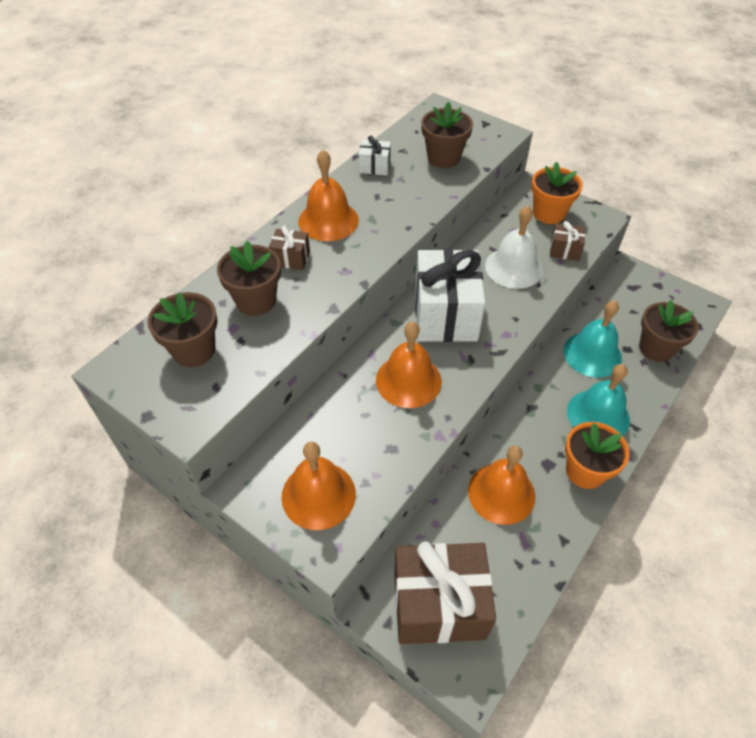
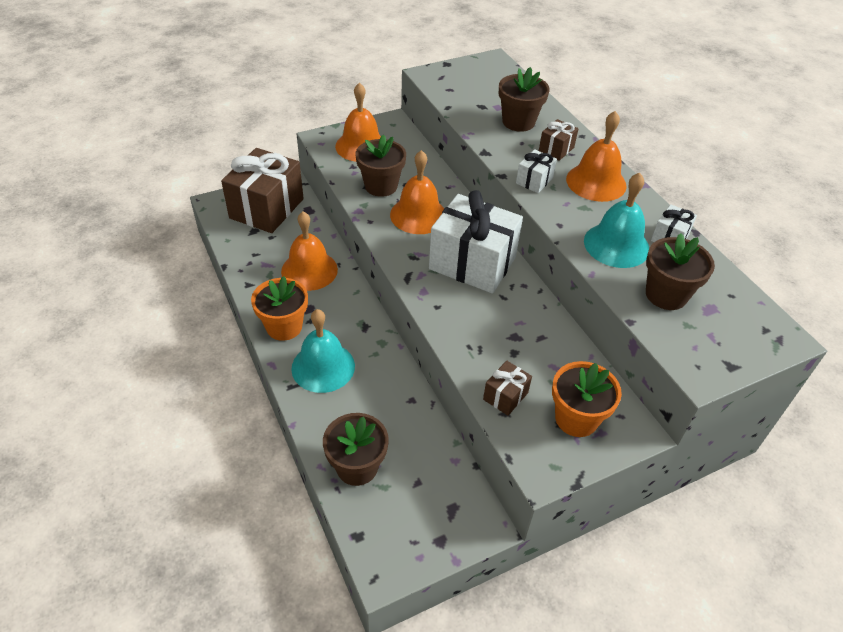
camera: 115 degrees right, 5 degrees down
(194, 350) = (488, 88): brown flower pot -> brown flower pot (381, 186)
(356, 259) = (534, 181): none -> white gift
(513, 267) = (504, 339): white bell -> none
(592, 354) = (388, 405): turquoise bell -> turquoise bell (616, 245)

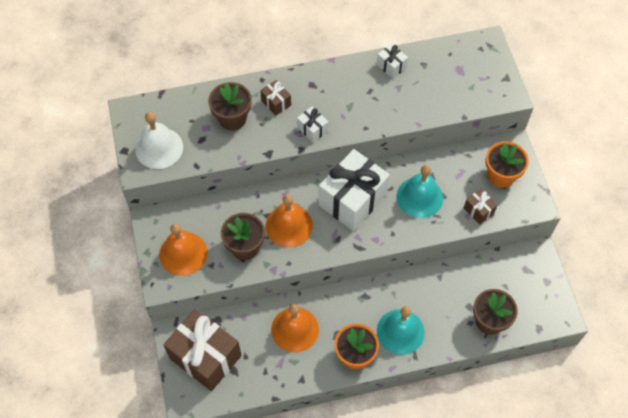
camera: 75 degrees left, 15 degrees up
(459, 82) = (159, 148): none -> white bell
(596, 182) = (322, 89): orange bell -> none
(616, 245) = (393, 100): turquoise bell -> turquoise bell (419, 197)
(666, 295) = (444, 89): brown flower pot -> none

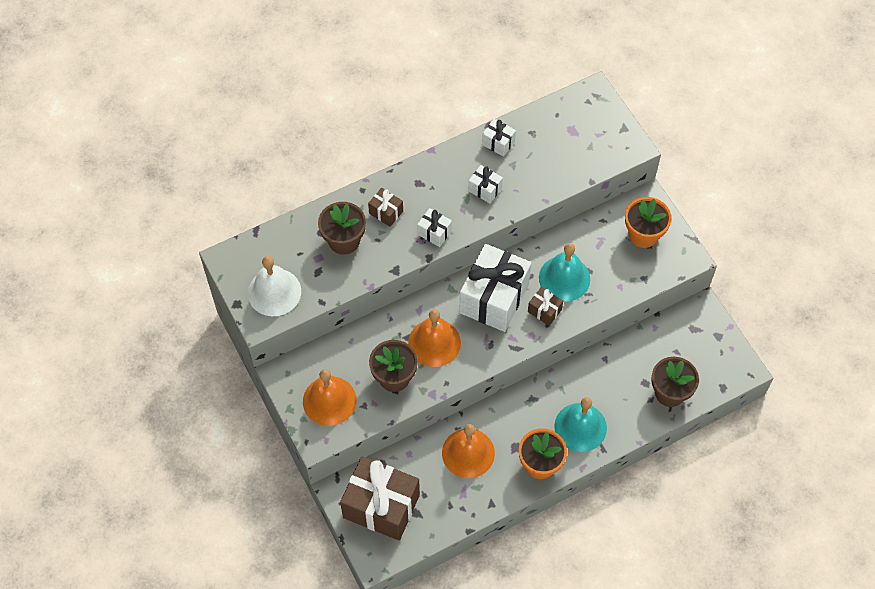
camera: 15 degrees left, 0 degrees up
(368, 103) = (485, 189): none -> white gift
(478, 210) = (630, 278): brown gift -> brown gift (544, 311)

